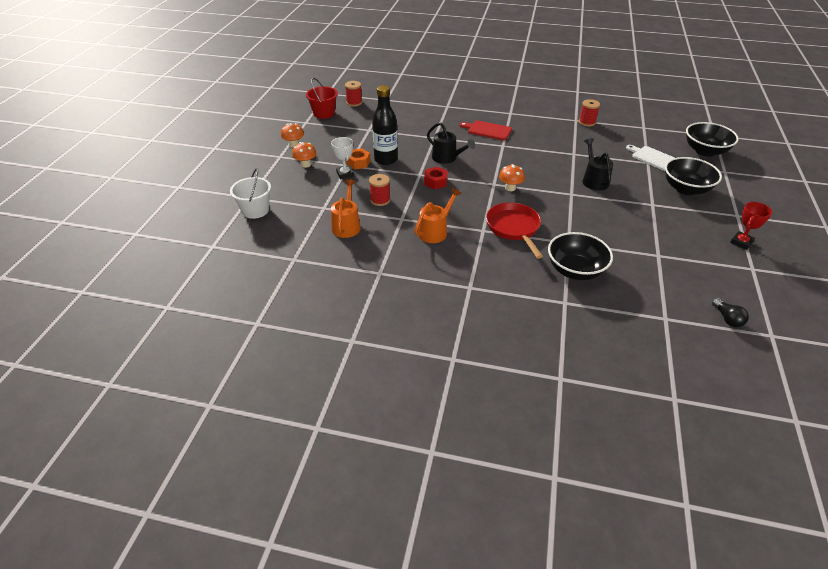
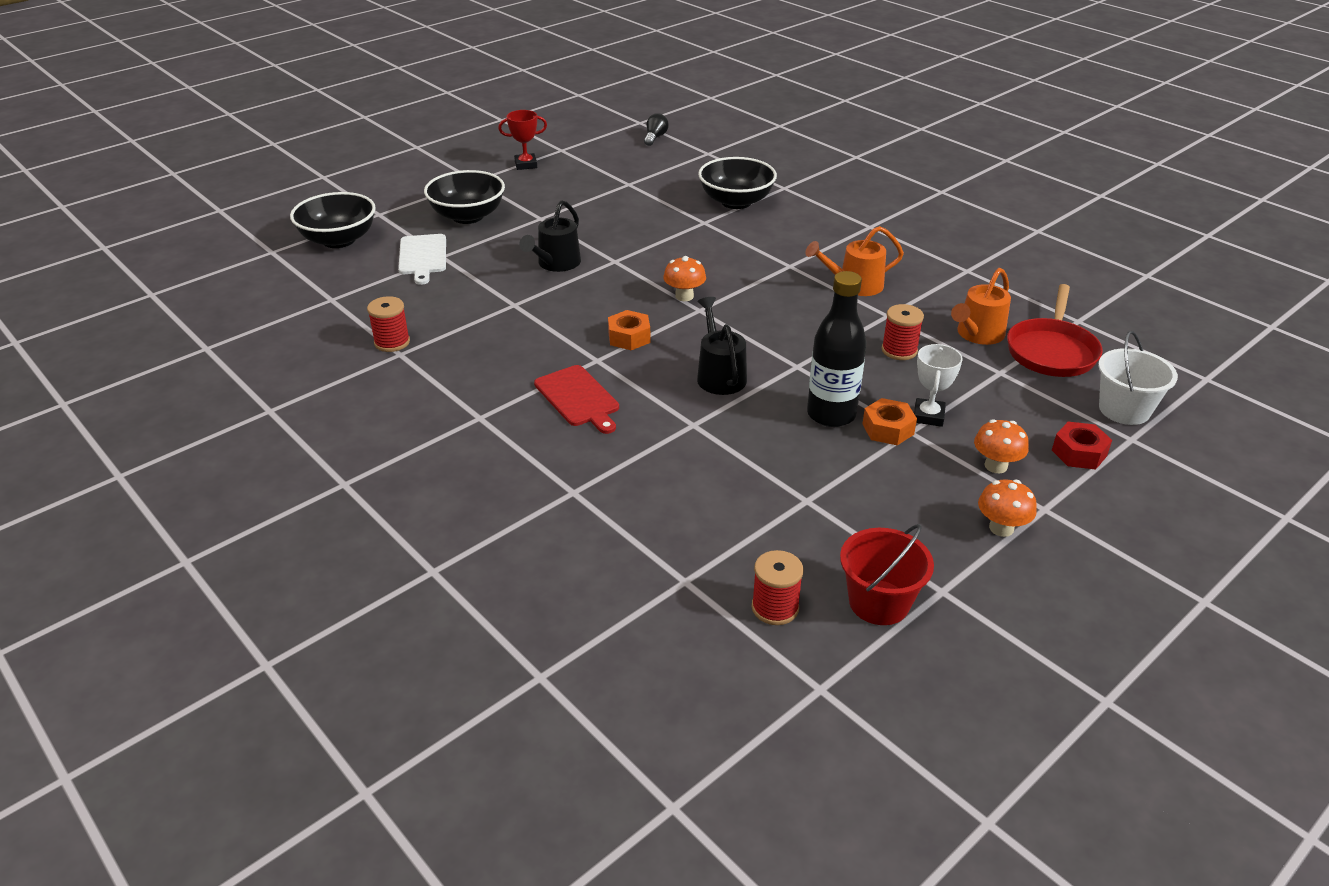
camera: 145 degrees left, 5 degrees down
(435, 182) = (784, 344): red nut -> red nut (1079, 453)
(504, 159) = (629, 337): none -> orange nut
(514, 228) = (747, 254): red pan -> red pan (1051, 351)

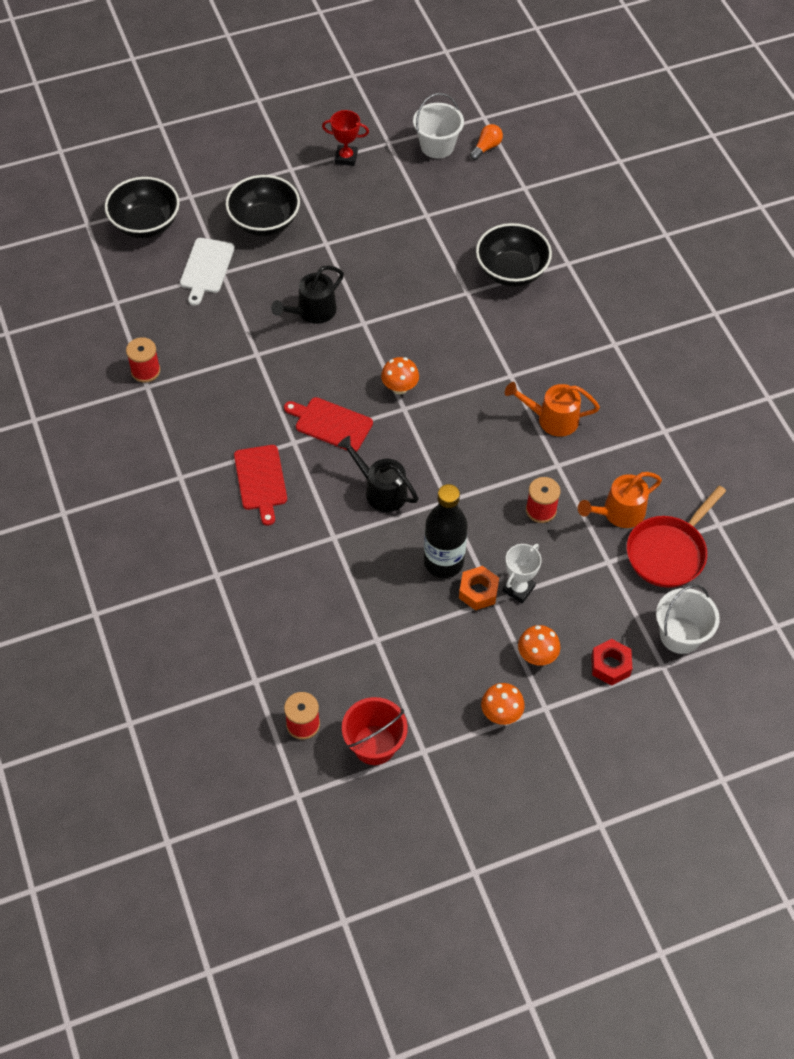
camera: 20 degrees right, 20 degrees up
(609, 144) = (437, 146): none -> white bucket
(629, 337) = (331, 424): orange nut -> red cutting board
(655, 137) = (486, 147): black light bulb -> orange light bulb
(719, 375) = (381, 490): black watering can -> black watering can turned 60 degrees counterclockwise

